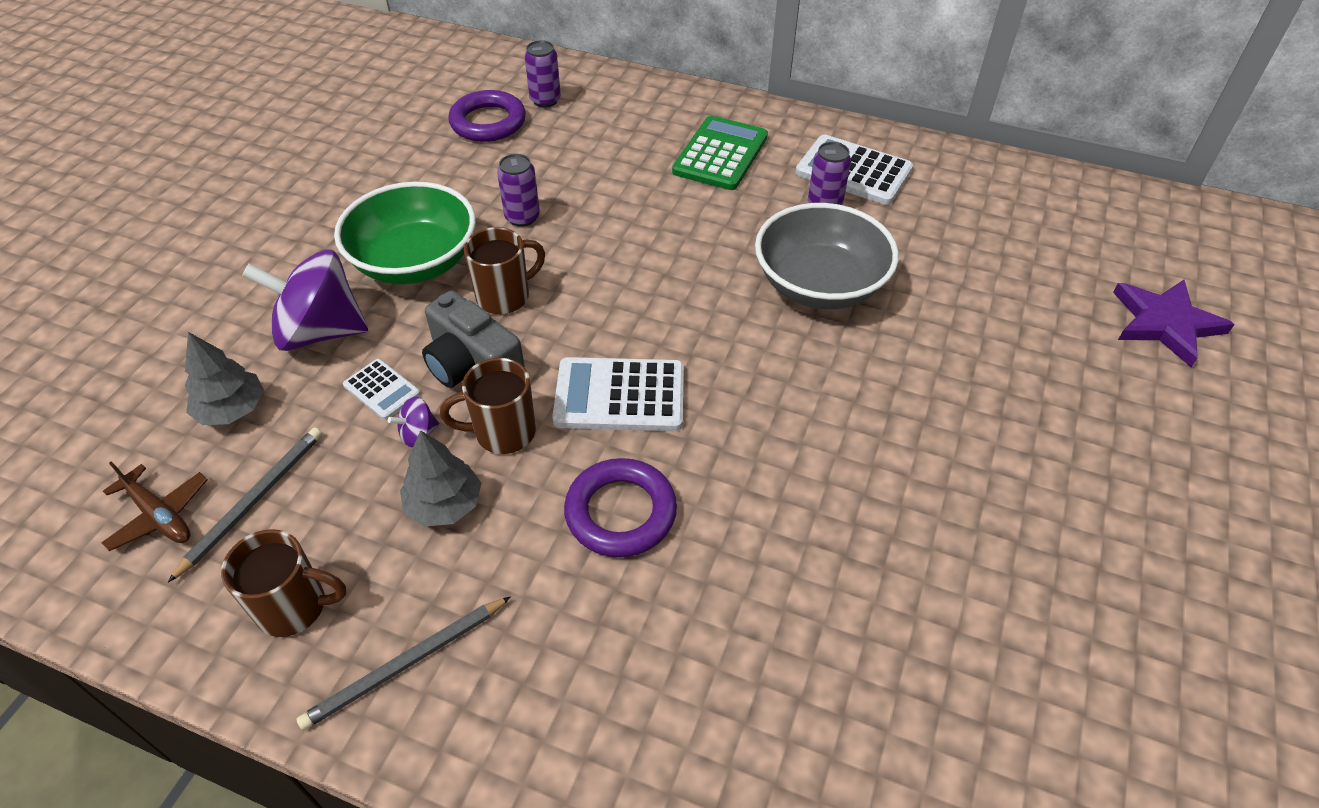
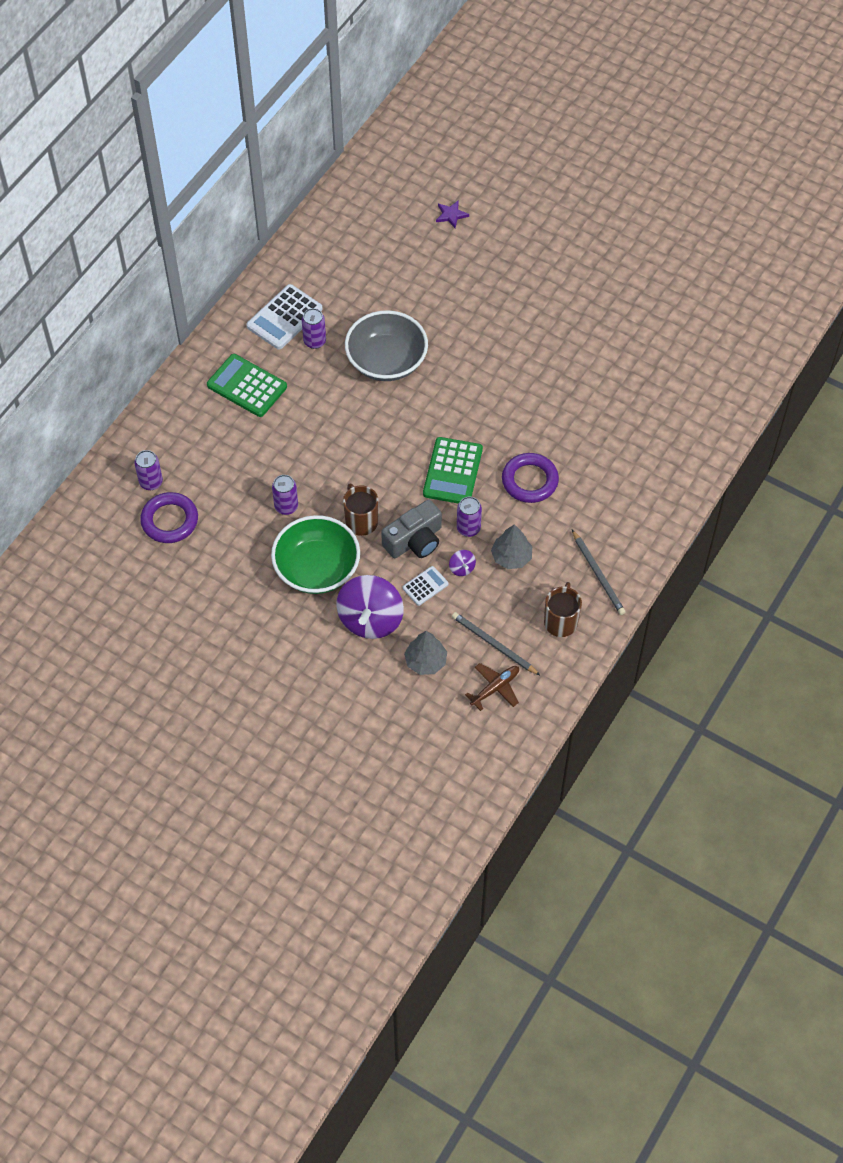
camera: 80 degrees left, 10 degrees up
(503, 432) = (468, 528): brown mug -> purple can
(619, 396) = (453, 471): white calculator -> green calculator
(1165, 323) = (451, 215): purple star -> purple star, size x0.55

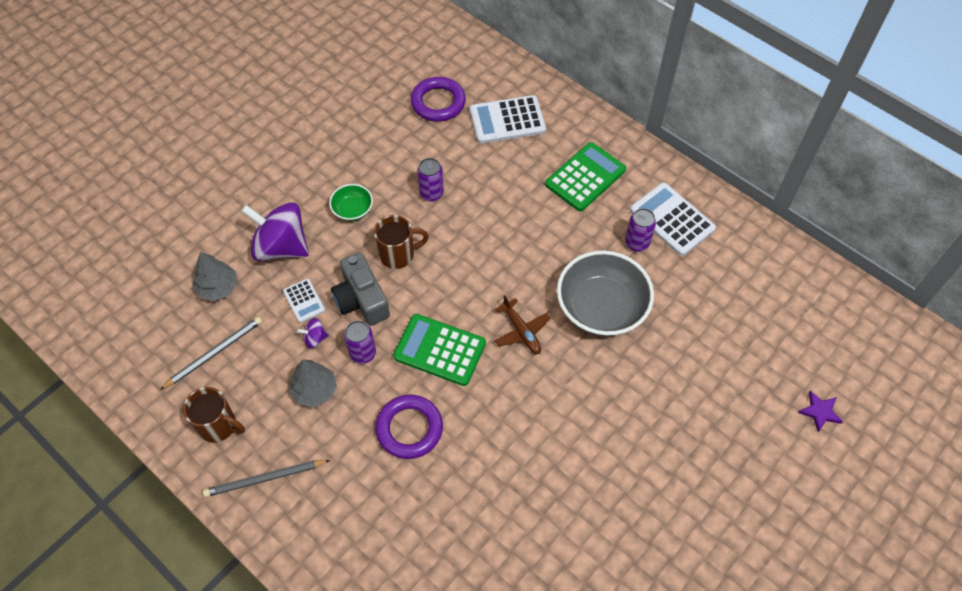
camera: 100 degrees right, 0 degrees up
(151, 482) = (484, 92): purple can -> none
(185, 457) = (507, 120): none -> white calculator
(317, 568) = (352, 210): green bowl -> green bowl, size x0.49
(495, 688) = (164, 345): brown plane -> brown plane (521, 331)

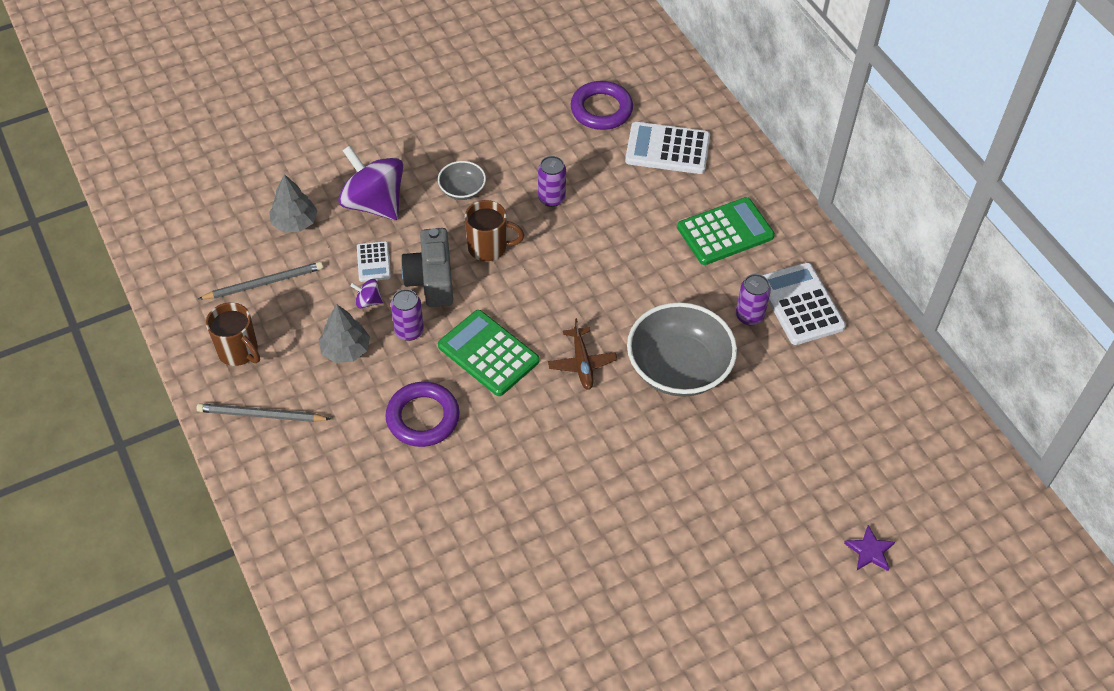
camera: 20 degrees right, 5 degrees down
(352, 210) = (462, 190): green bowl -> grey bowl

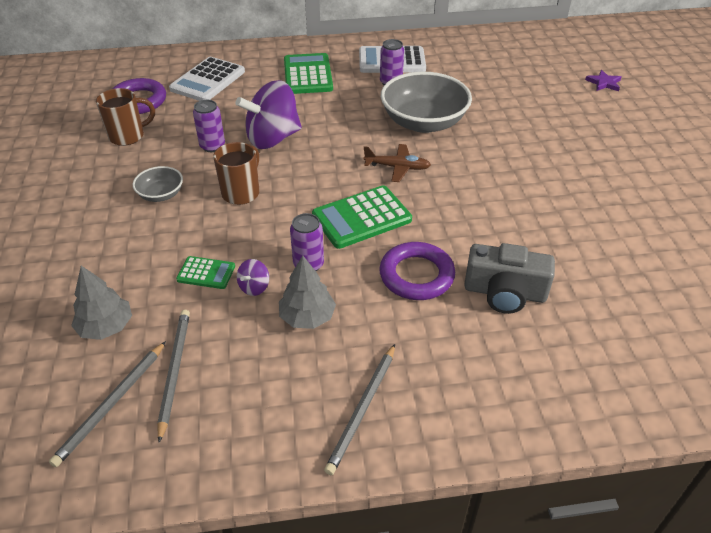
camera: 70 degrees left, 10 degrees down
(225, 258) = (111, 404): none -> grey pencil
(239, 351) = (261, 415): brown mug -> brown mug (128, 136)
(373, 262) = (206, 273): white calculator -> green calculator
(374, 203) = (129, 258): purple spinning top -> purple spinning top (272, 138)
(431, 279) = (254, 236): grey camera -> grey camera (504, 292)

